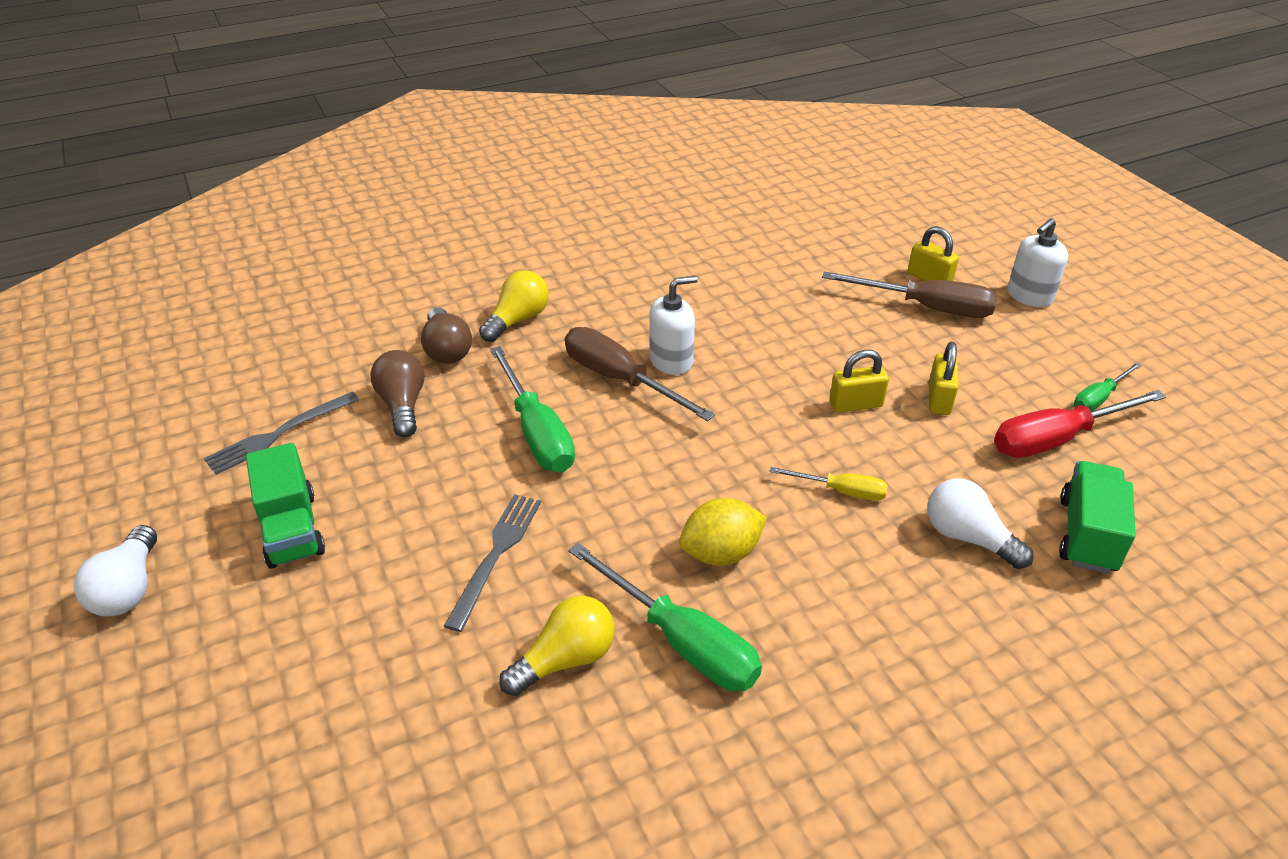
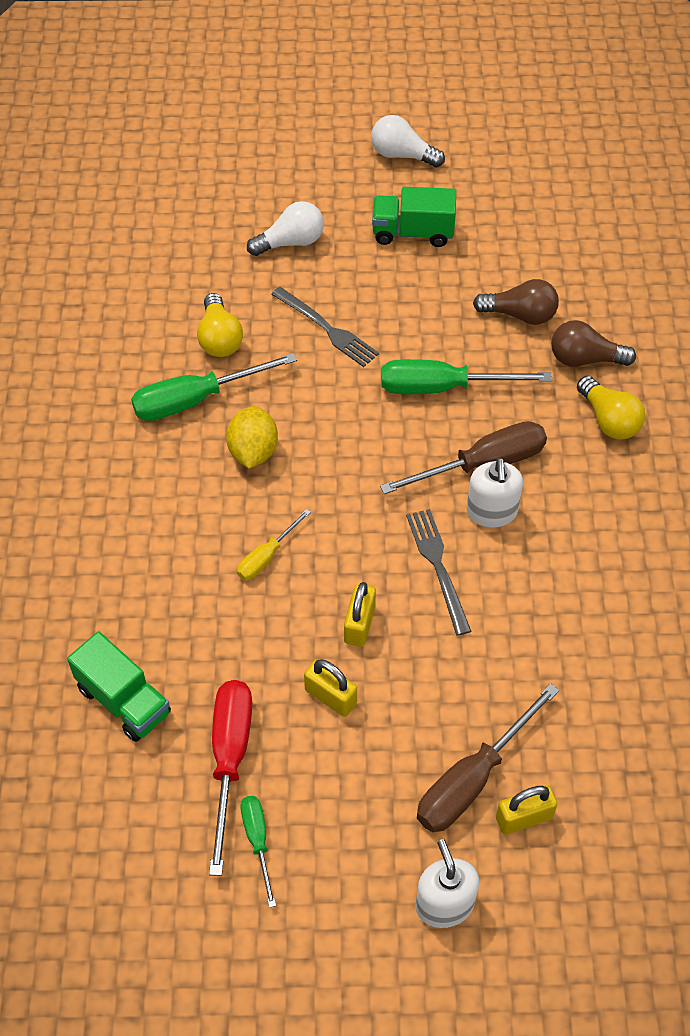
camera: 115 degrees right, 15 degrees up
(278, 434) = (520, 239): grey fork -> grey fork (438, 566)
(967, 537) = (172, 614): white light bulb -> white light bulb (291, 242)

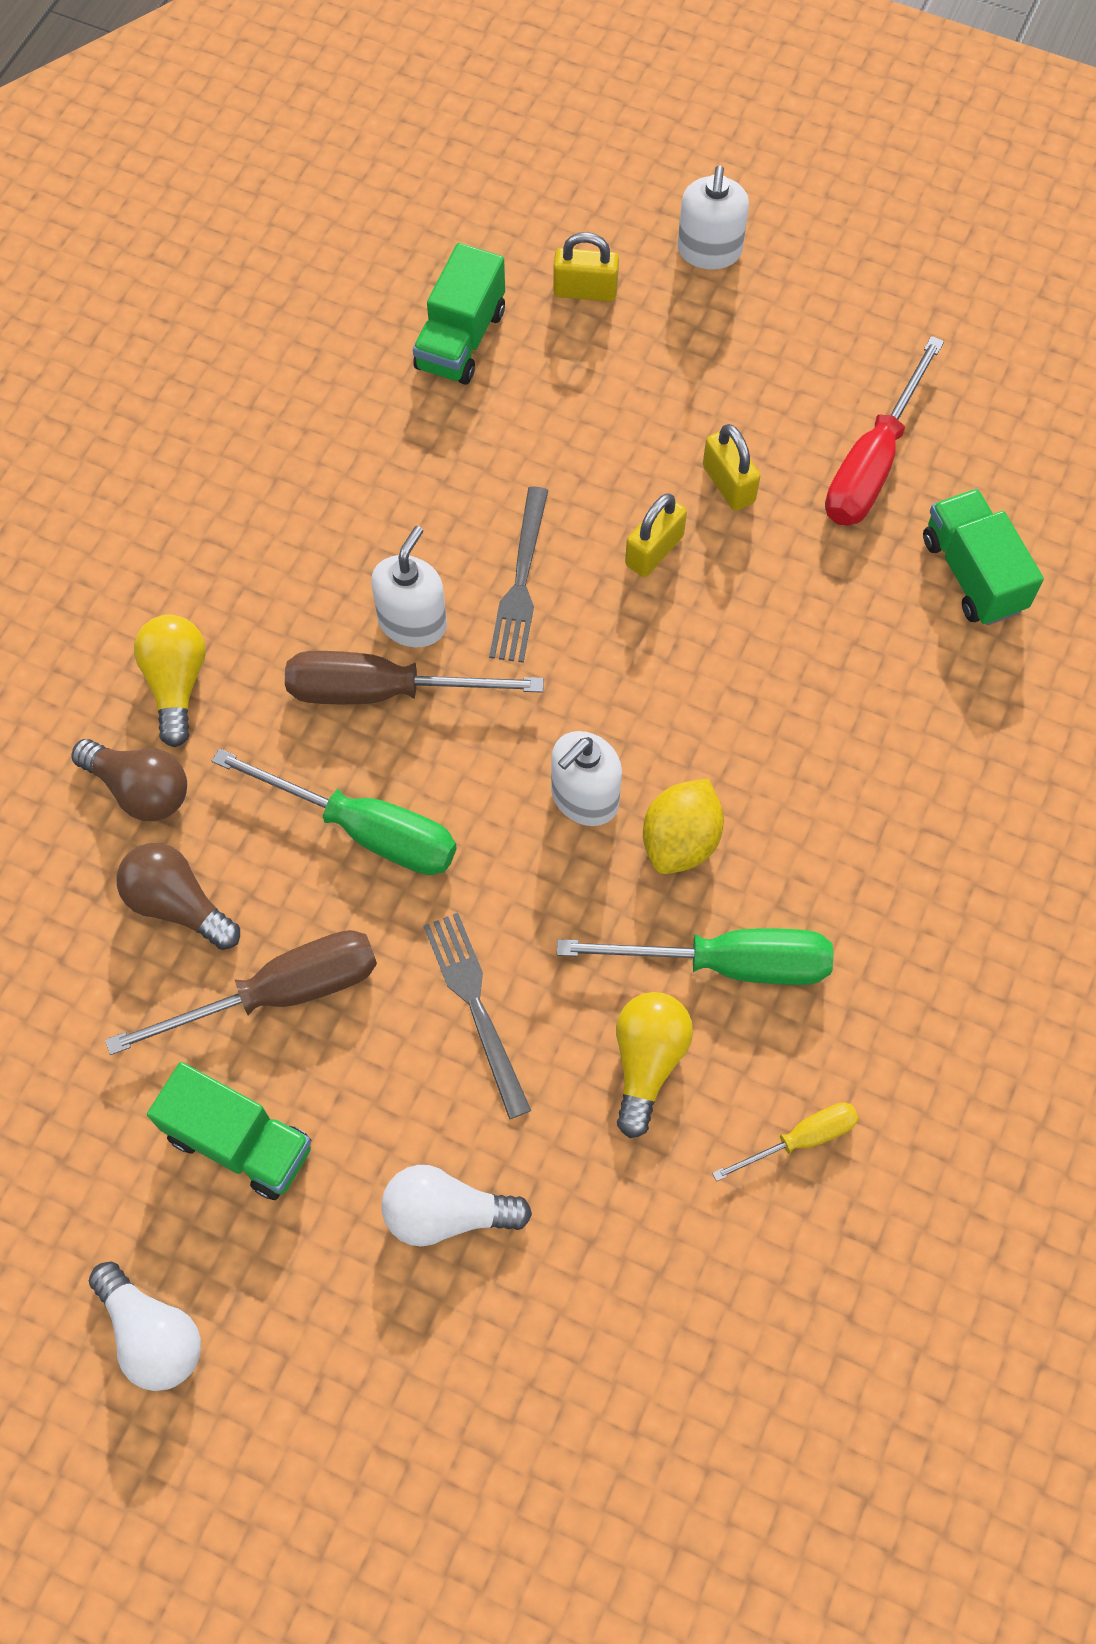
camera: 155 degrees left, 10 degrees up
(258, 841) = (874, 374): green screwdriver -> none
(266, 557) = (728, 681): yellow screwdriver -> yellow screwdriver (801, 1139)
(323, 453) = (584, 797): none -> white soap dispenser
(472, 779) = (617, 344): brown screwdriver -> brown screwdriver (280, 993)
(591, 730) = (461, 340): none -> green truck

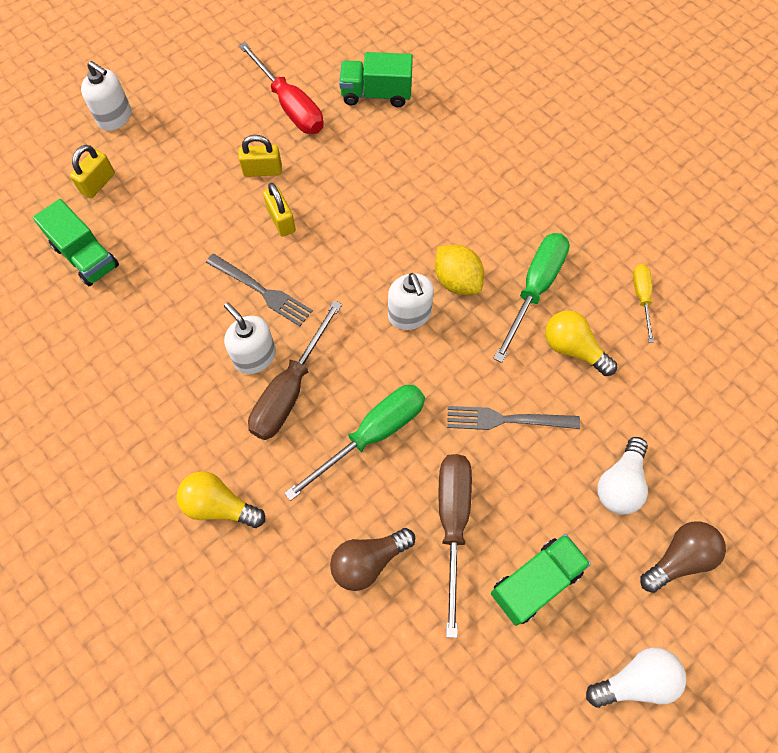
camera: 65 degrees left, 0 degrees up
(140, 789) = (280, 555): brown light bulb -> brown light bulb (679, 558)

